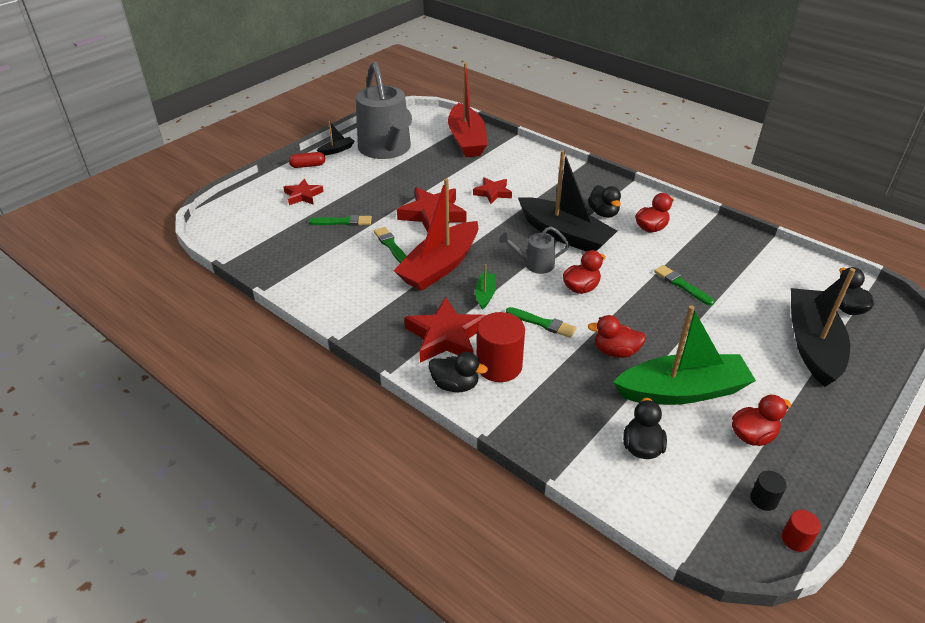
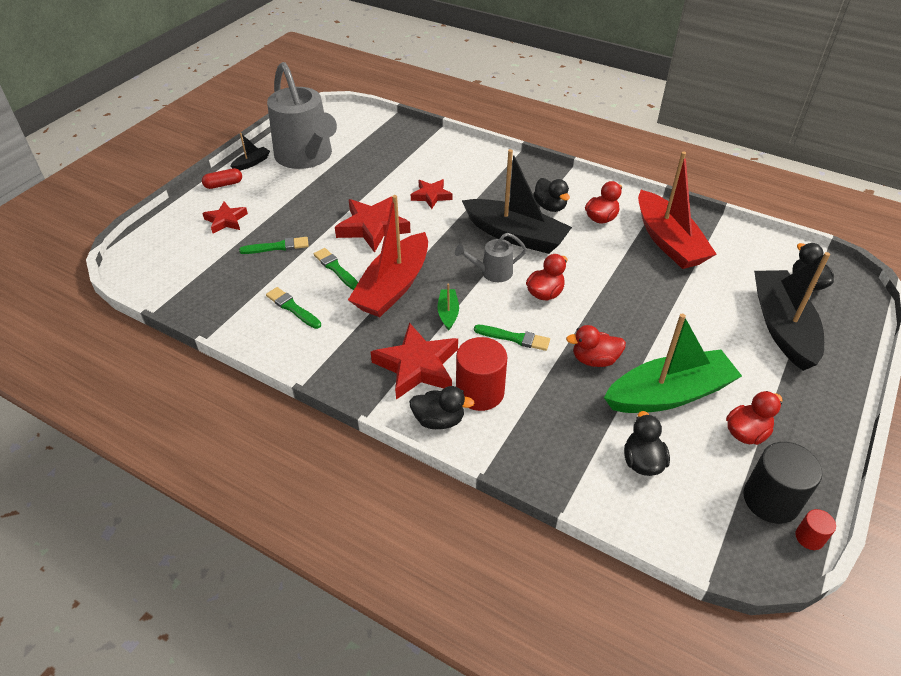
camera: 10 degrees left, 5 degrees up
(467, 140) = (391, 138): red boat -> red boat (668, 241)
(682, 285) = (644, 278): green brush -> green brush (292, 308)
(763, 499) = (771, 500): black cylinder -> black cylinder, size x2.04

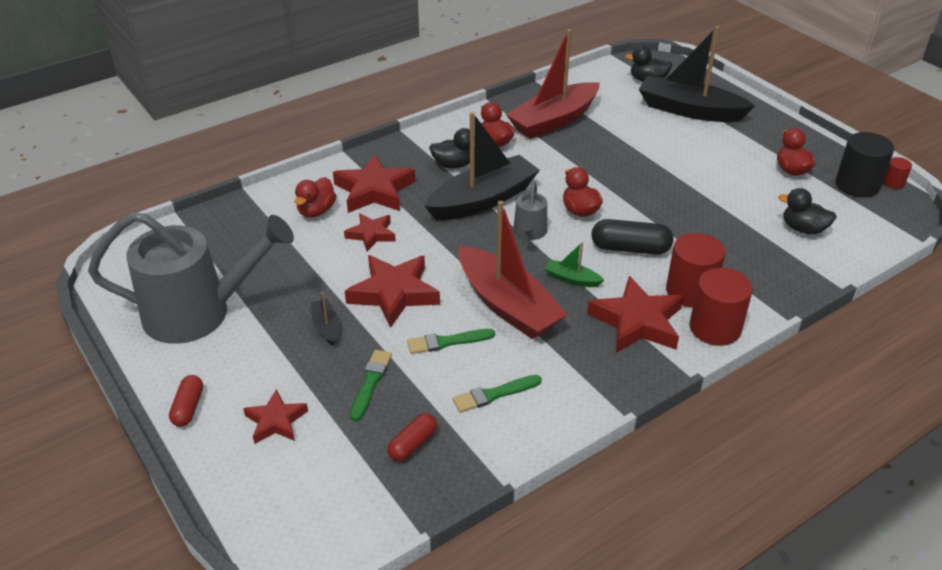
camera: 65 degrees left, 5 degrees down
(228, 284) = (413, 444): none -> red capsule
(252, 163) = (162, 368): black boat -> black boat (326, 327)
(439, 420) = (715, 328): black duck -> red cylinder
(484, 180) = (374, 191): none -> red star
(514, 338) = (630, 248): green brush -> black capsule
(594, 360) = (681, 213): red duck -> red duck (316, 211)
(668, 241) = (553, 120): red boat -> red boat turned 135 degrees clockwise
(669, 394) = (737, 190): green boat -> none

